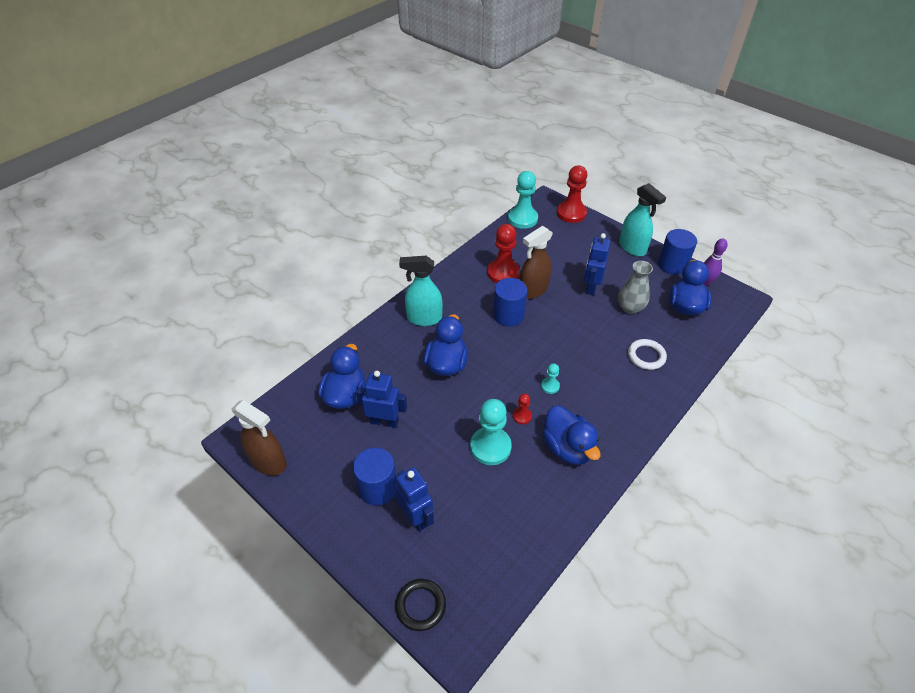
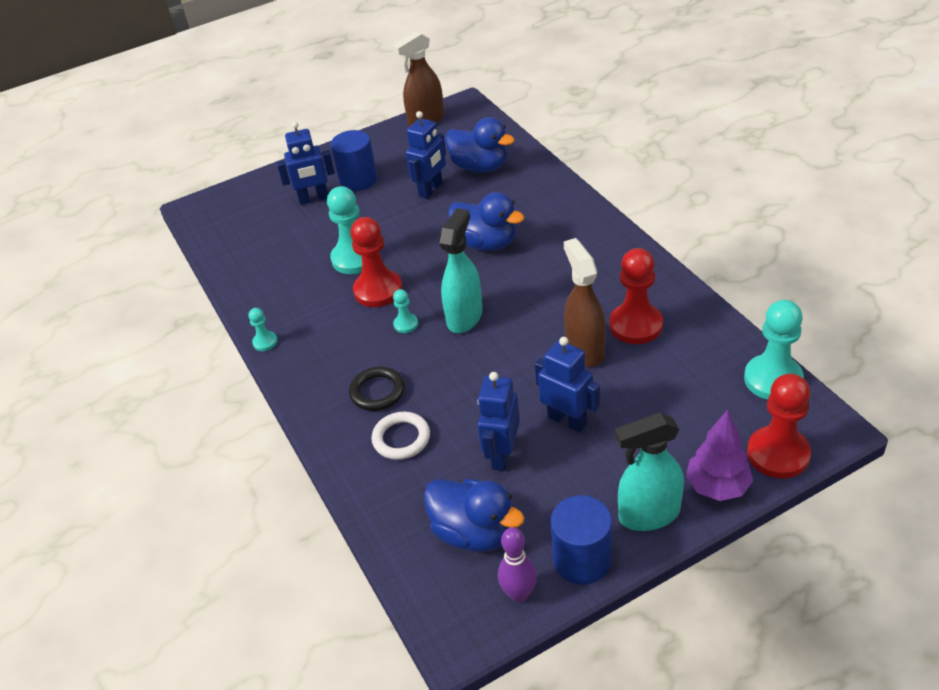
camera: 115 degrees right, 5 degrees down
(420, 605) = (237, 193): black ring -> black ring (377, 392)
(424, 318) = (571, 234): turquoise spray bottle -> turquoise spray bottle (465, 317)
(508, 315) = (544, 312): blue cylinder -> none
(522, 416) = (378, 290): red pawn -> red pawn, size x2.06
(567, 448) = (315, 317): blue duck -> none
(602, 229) = (717, 487): none -> purple tree
(608, 473) = (265, 342): none -> turquoise pawn
(630, 308) = (502, 455): grey vase -> blue robot

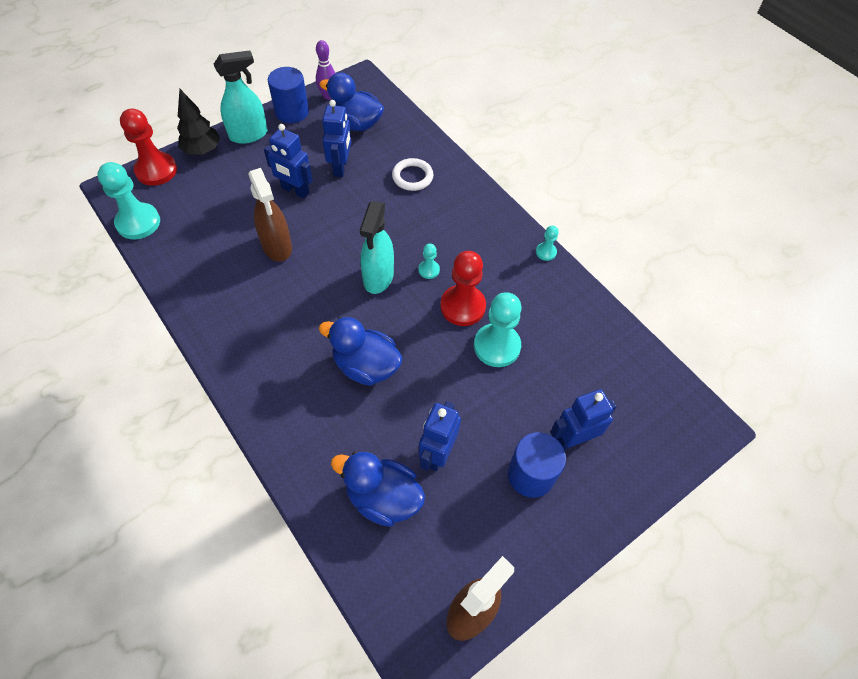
camera: 165 degrees right, 15 degrees up
(377, 392) = (438, 210): black ring -> none
(636, 325) = (232, 269): red pawn -> none
(717, 487) = (202, 150): purple tree -> black tree

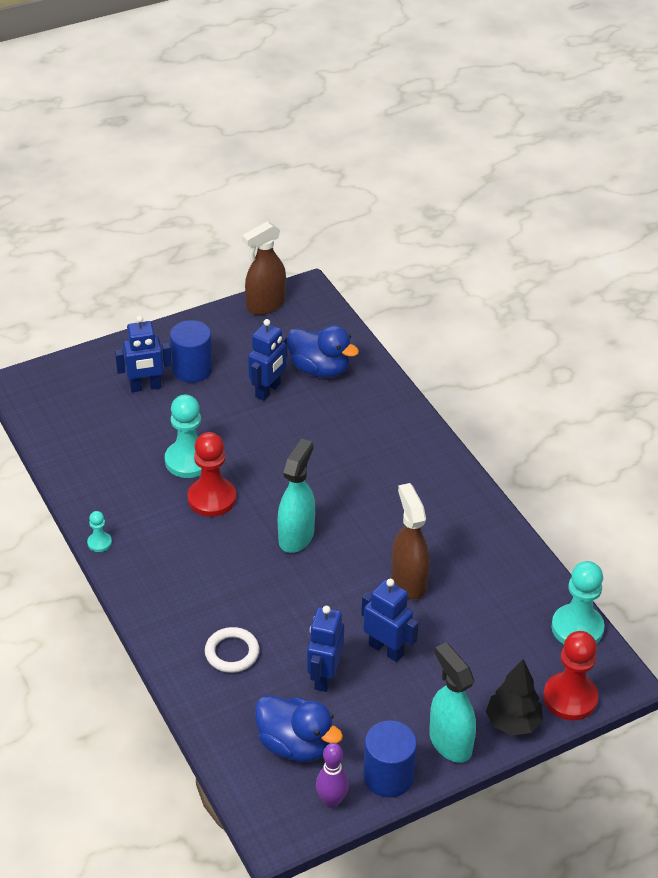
camera: 170 degrees left, 15 degrees down
(249, 135) = (450, 742): turquoise spray bottle -> turquoise spray bottle turned 75 degrees clockwise
(366, 366) = (321, 458): blue duck -> none
(429, 270) = (238, 538): turquoise pawn -> none

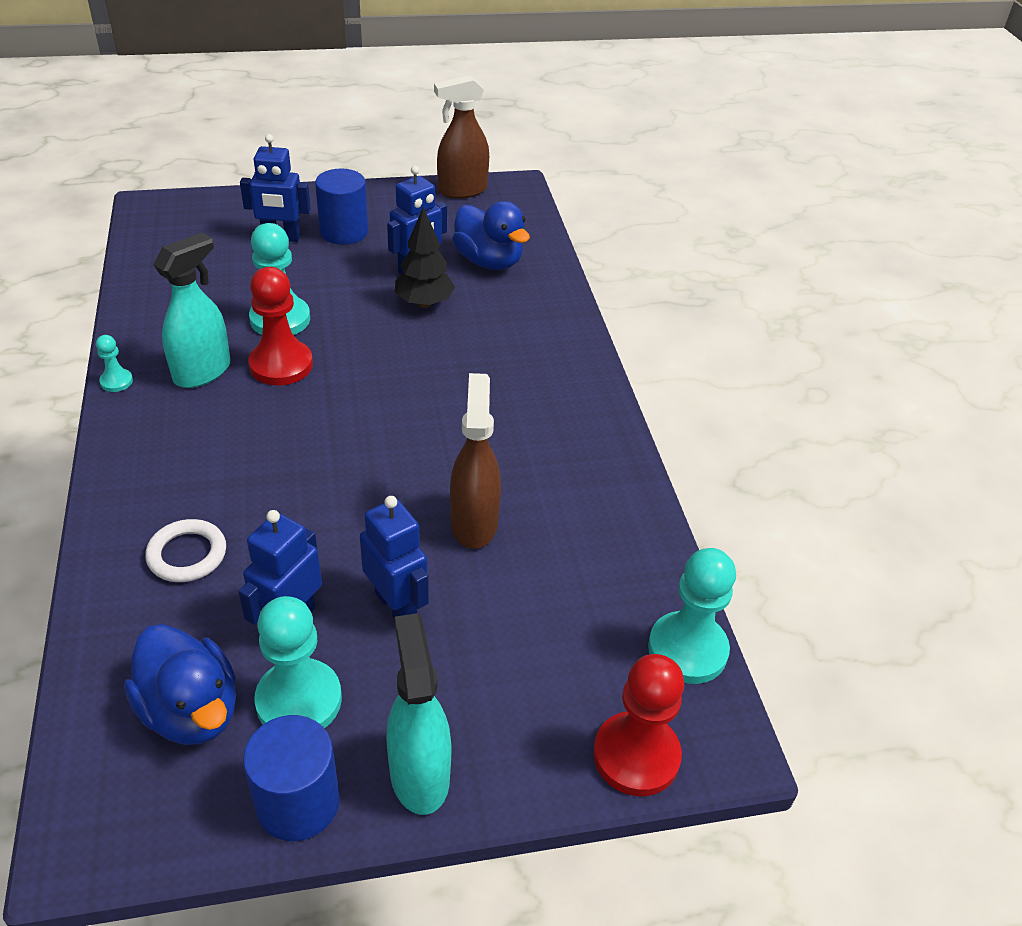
camera: 15 degrees right, 0 degrees up
(296, 536) = (358, 431): turquoise spray bottle -> turquoise spray bottle (202, 372)
(331, 801) = (191, 818): purple bowling pin -> none
(357, 721) = (299, 700): none -> turquoise pawn
(513, 723) = (530, 770): black tree -> black tree (424, 303)

